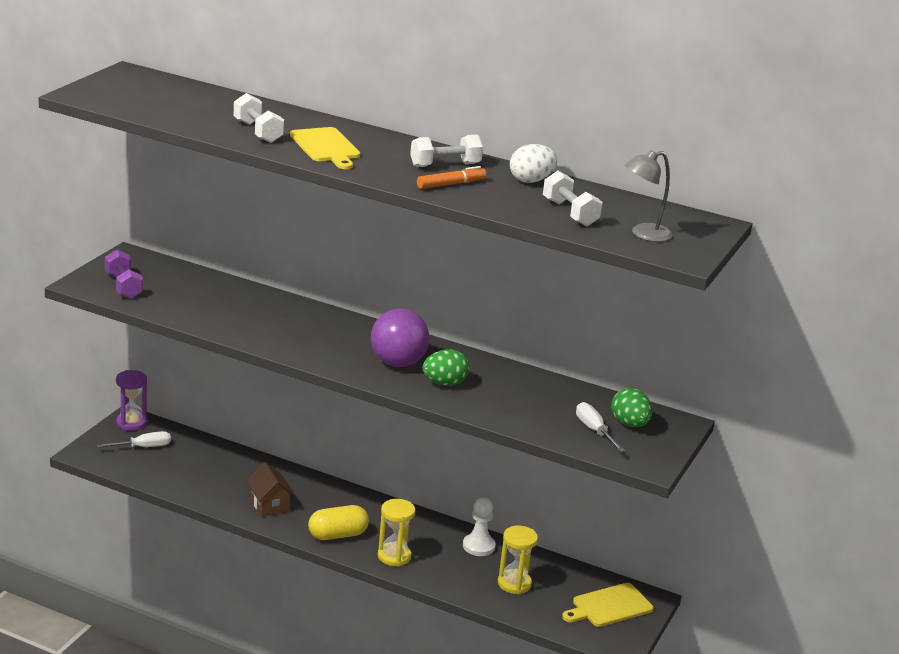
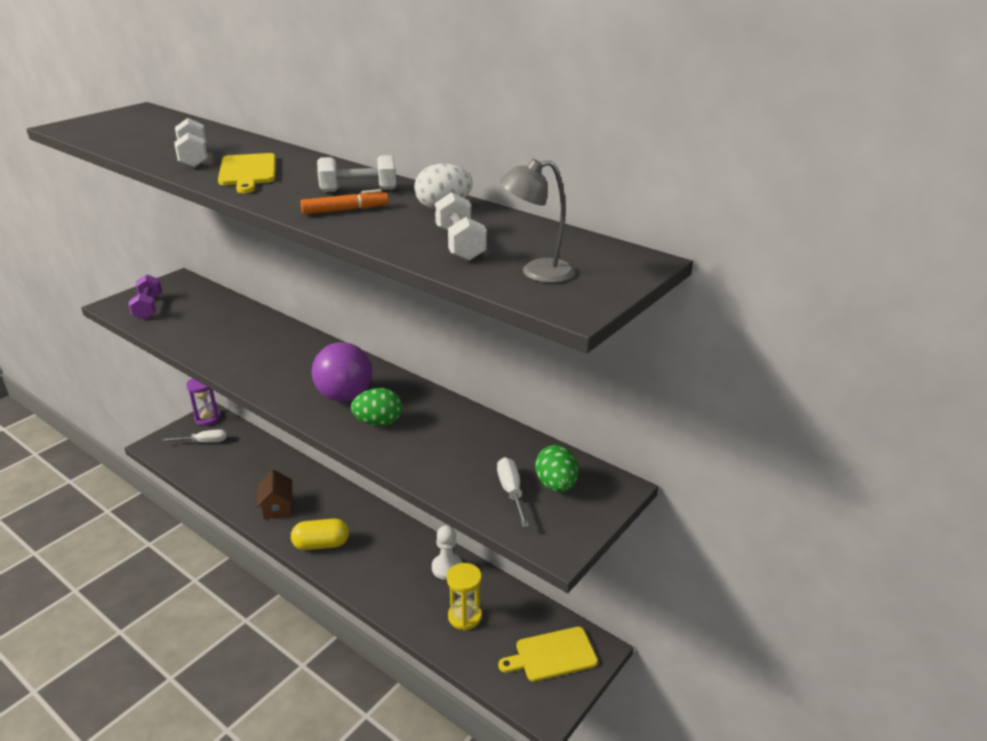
camera: 15 degrees right, 5 degrees up
(394, 556) = (362, 573): yellow hourglass -> none

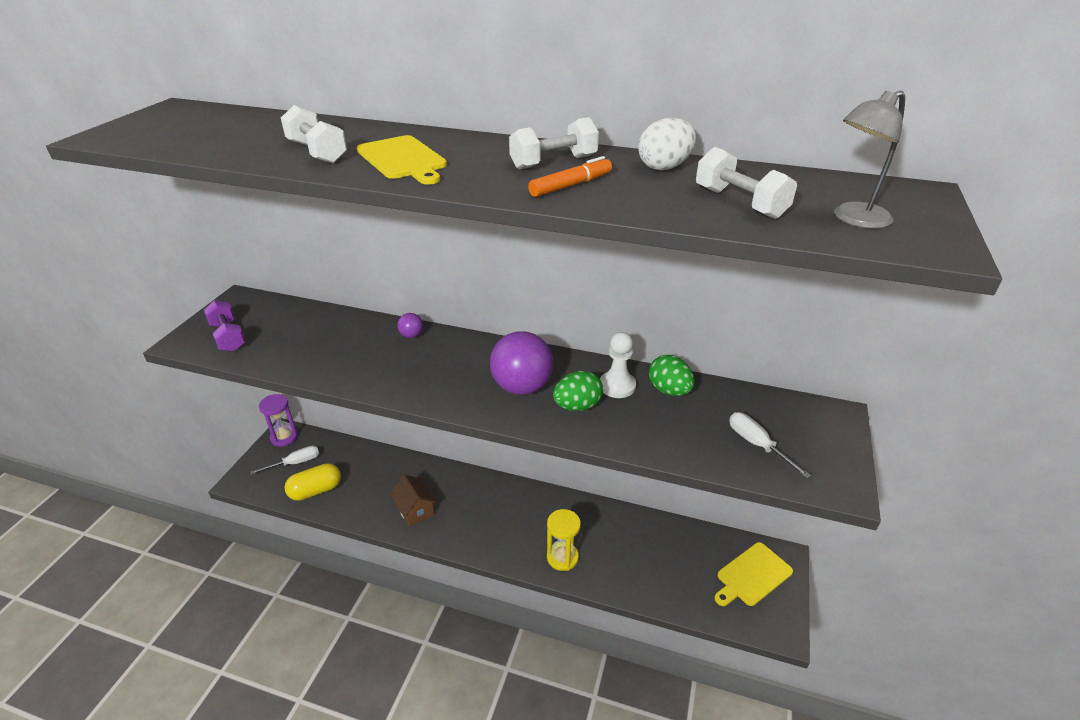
camera: 20 degrees left, 5 degrees up
(289, 335) = (411, 335): none -> purple ball
(321, 544) = (483, 535): yellow capsule -> yellow capsule (316, 490)
(447, 568) = (613, 522): white pawn -> white pawn (617, 386)
(464, 616) = (657, 564): yellow hourglass -> yellow hourglass (562, 557)
(556, 485) = (788, 427): green egg -> green egg (669, 390)

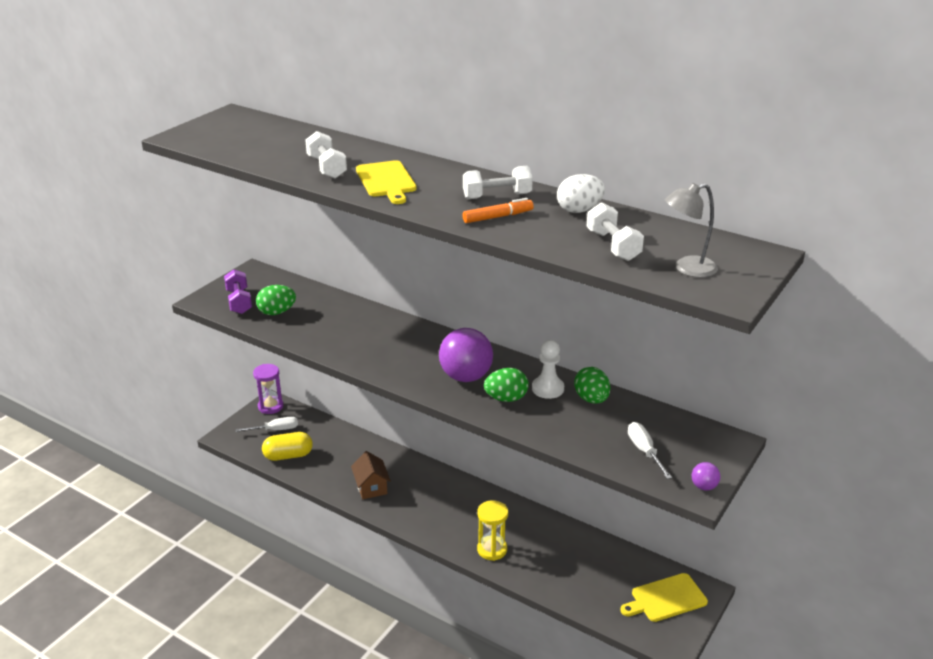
camera: 15 degrees right, 5 degrees down
(277, 343) = (277, 312): none -> green egg
(411, 335) = (388, 322): purple ball -> purple ball (704, 486)

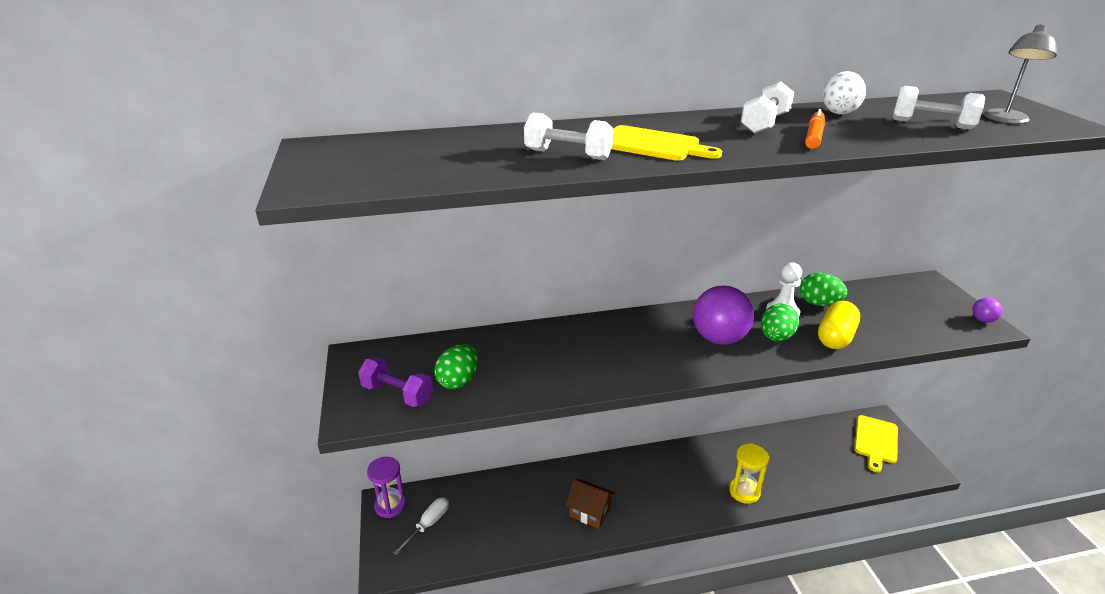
camera: 45 degrees left, 0 degrees up
(288, 456) = (477, 540): yellow capsule -> yellow capsule (835, 337)
(644, 451) = (914, 319): white screwdriver -> none

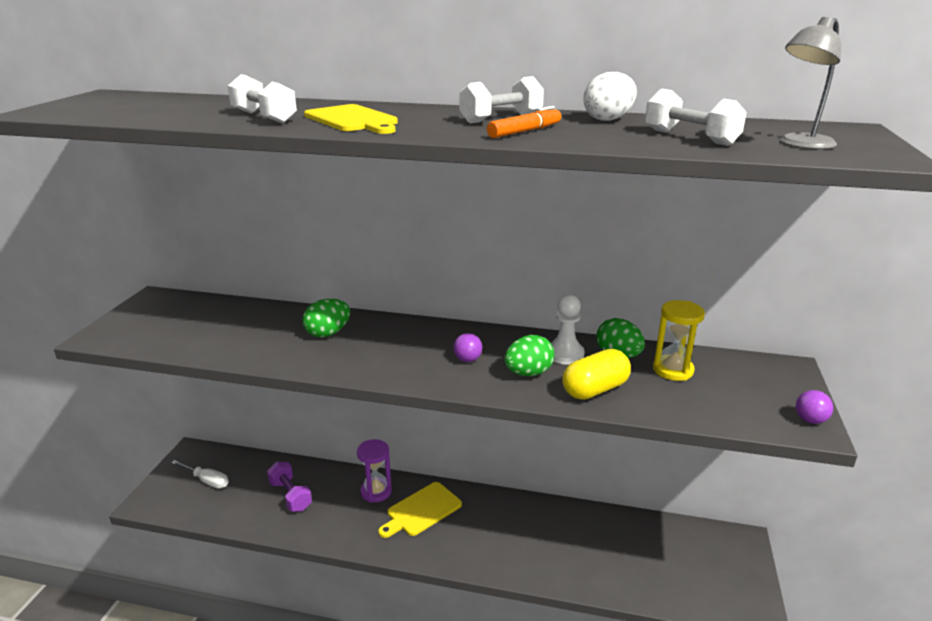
camera: 25 degrees right, 5 degrees down
(390, 505) = (192, 456): purple hourglass -> purple hourglass (376, 491)
(397, 394) = (147, 330): purple dumbbell -> purple dumbbell (290, 496)
(428, 524) = (207, 480): white screwdriver -> white screwdriver turned 60 degrees clockwise
(458, 381) = (201, 333): green egg -> green egg (328, 333)
(589, 512) = (345, 519): brown house -> none
(719, 338) = (467, 359): purple ball -> purple ball, size x0.45
(744, 492) = (512, 556): yellow hourglass -> yellow hourglass (673, 370)
(876, 441) = (715, 560): yellow cutting board -> yellow cutting board (422, 510)

